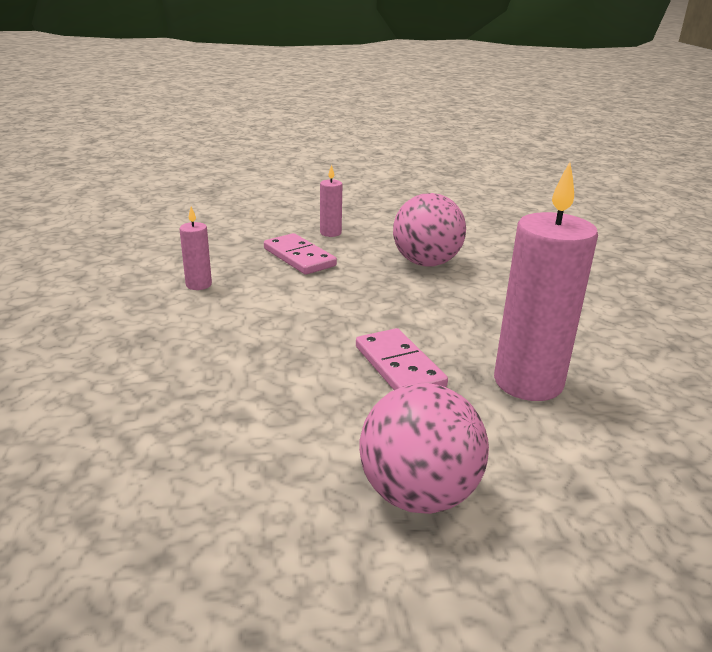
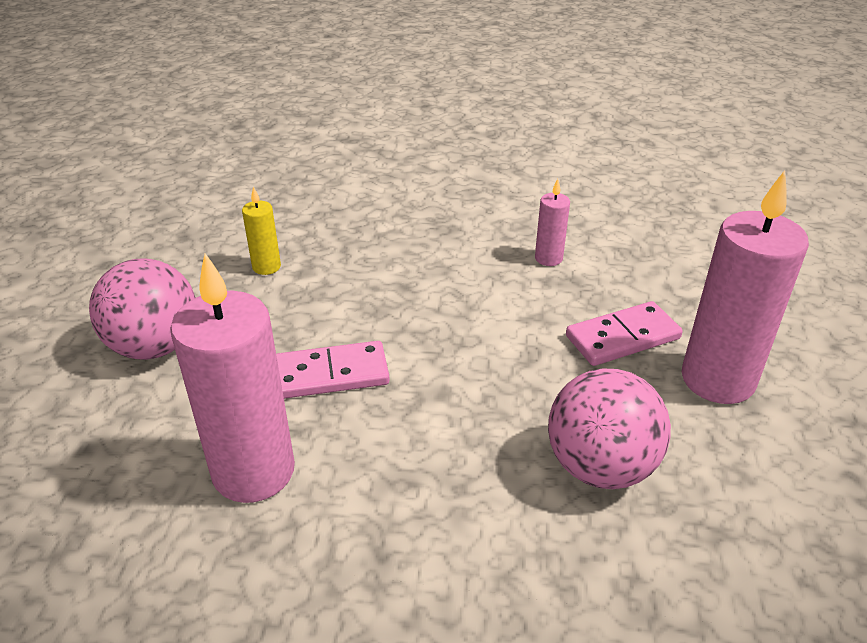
camera: 105 degrees right, 10 degrees up
(235, 446) = (266, 267): none -> yellow candle
(330, 233) = (717, 379): pink candle -> pink candle, size x2.15

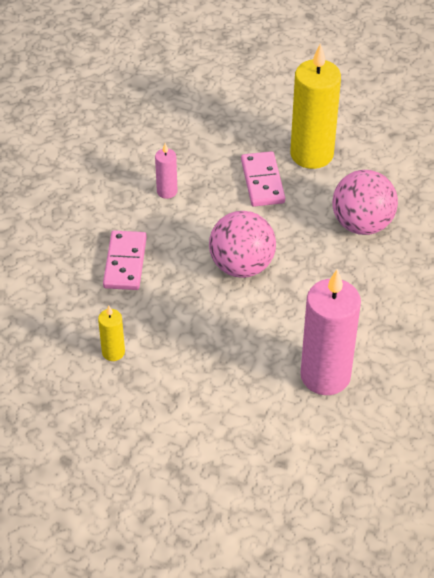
camera: 75 degrees left, 10 degrees up
(155, 346) = (189, 424): pink ball -> pink ball (241, 266)
(331, 374) = (250, 329): pink domino -> pink domino (125, 263)
(717, 379) = (311, 154): pink candle -> yellow candle

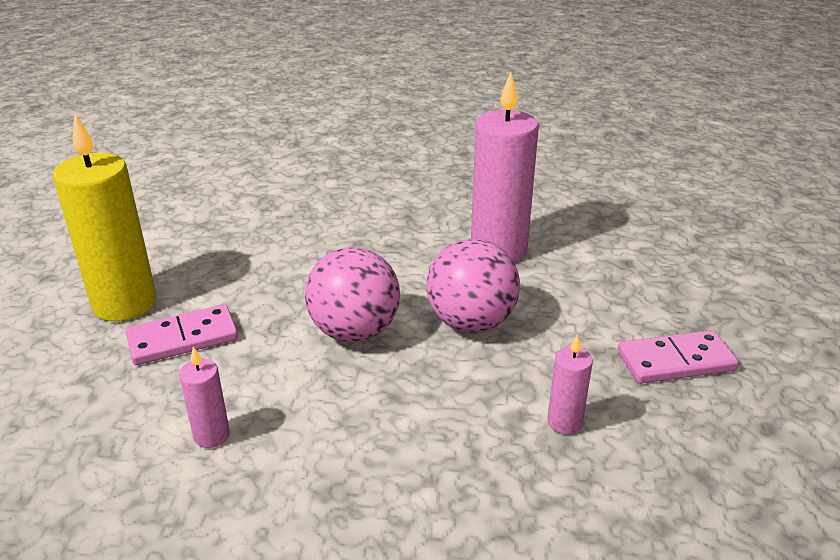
camera: 105 degrees left, 15 degrees down
(113, 352) = (564, 422): yellow candle -> pink candle
(125, 263) = (385, 450): pink domino -> pink domino (675, 361)
(362, 224) = (257, 252): pink ball -> pink ball (471, 322)

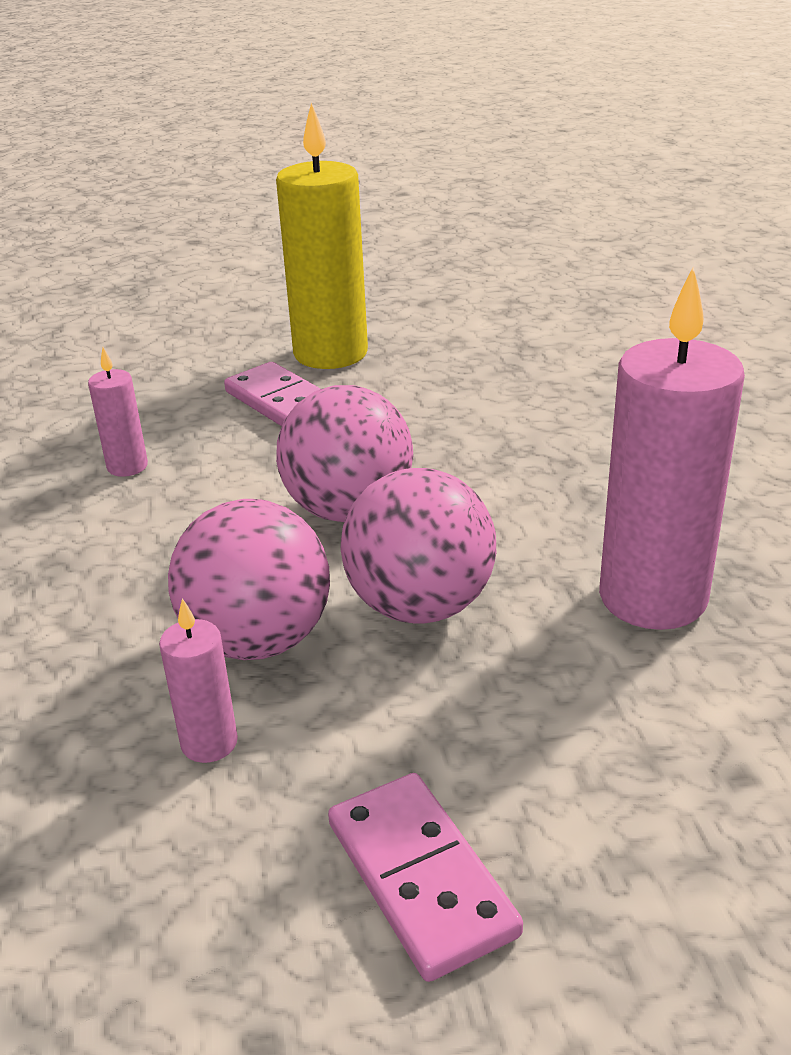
camera: 75 degrees right, 0 degrees up
(476, 390) = (258, 640): none -> pink ball

